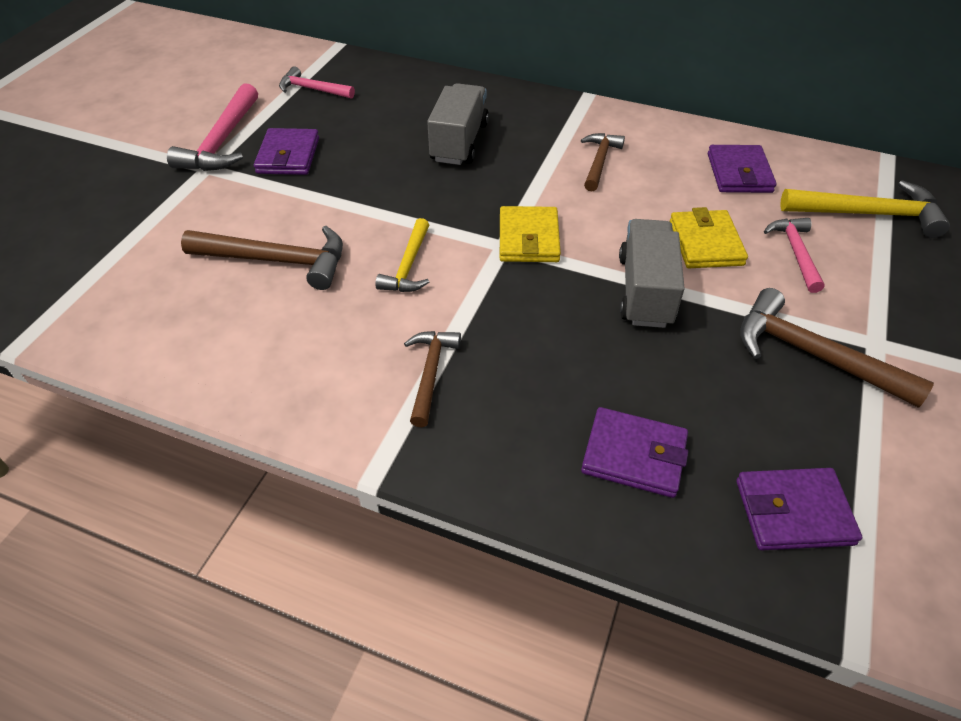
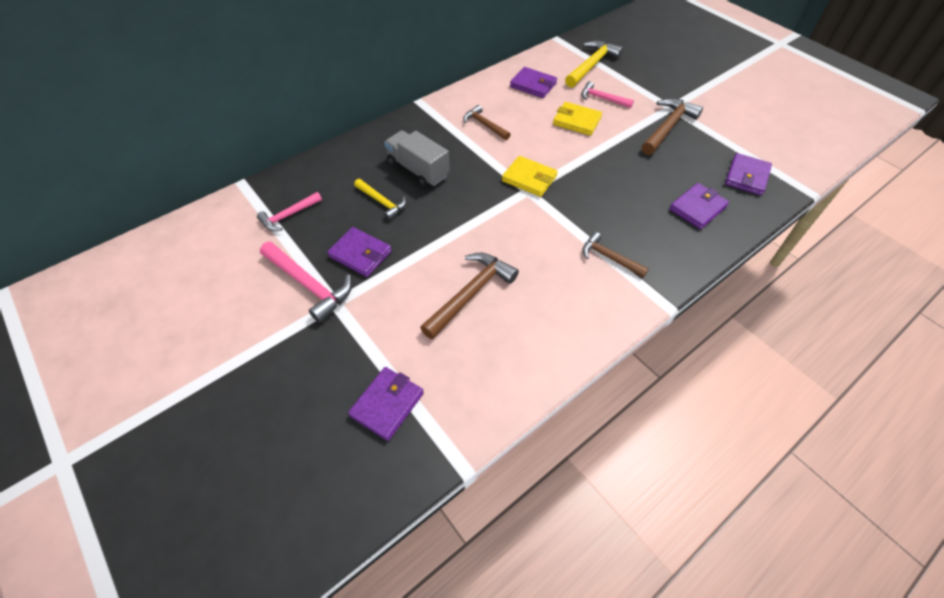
camera: 60 degrees left, 5 degrees up
(83, 257) = (387, 404): none -> purple wallet
(408, 266) = (518, 235): yellow hammer -> yellow hammer (382, 202)
(645, 291) = (597, 156): grey truck -> none
(813, 355) = (667, 127): brown hammer -> brown hammer turned 150 degrees clockwise

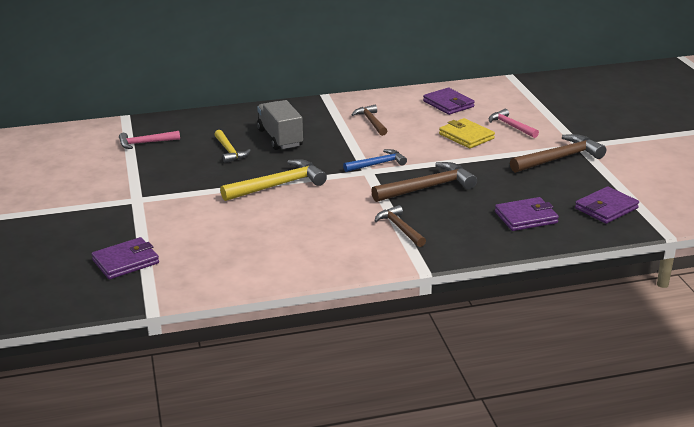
camera: 25 degrees right, 25 degrees down
(309, 285) = (126, 185): pink hammer -> none
(360, 254) = (182, 177): purple wallet -> none
(470, 294) = (251, 220): brown hammer -> brown hammer (427, 188)
(529, 179) = (377, 164): yellow wallet -> blue hammer
(591, 65) = (526, 101): yellow hammer -> yellow hammer (278, 185)

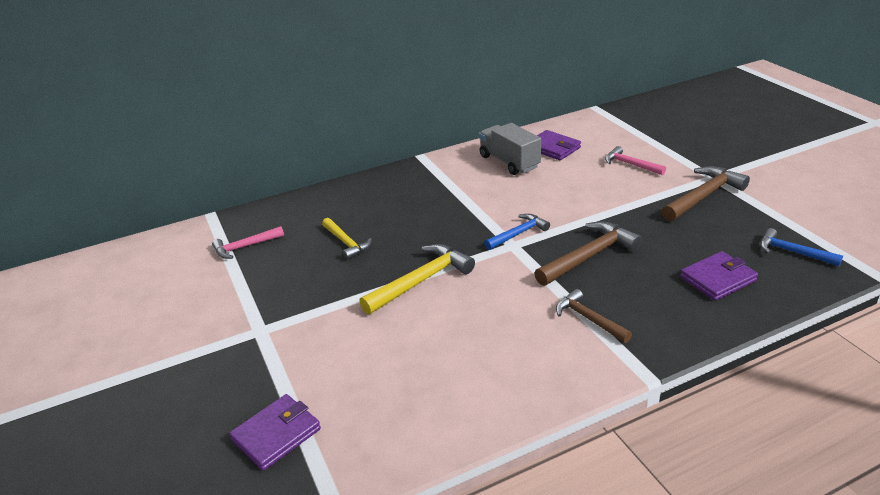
camera: 10 degrees left, 5 degrees up
(280, 138) = (396, 216): grey truck -> grey truck (509, 162)
(371, 122) = (485, 181): brown hammer -> none
(466, 136) = (593, 184): yellow wallet -> none
(606, 208) = (793, 252): purple wallet -> blue hammer

